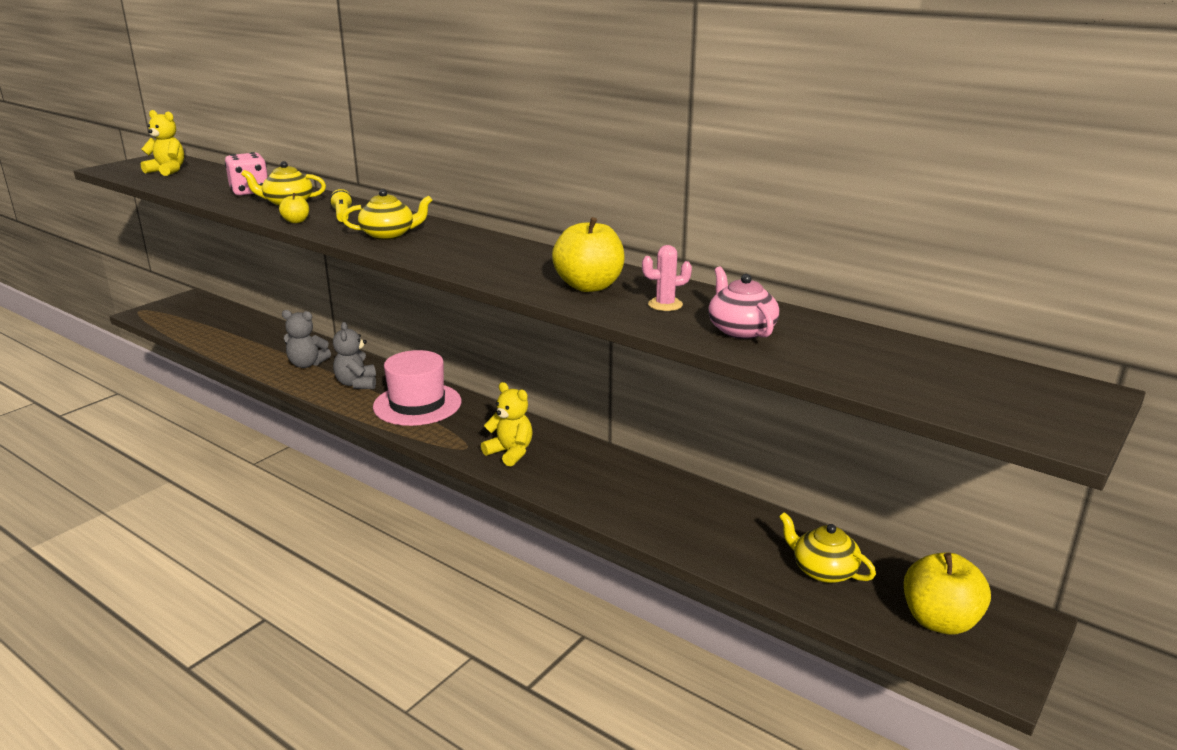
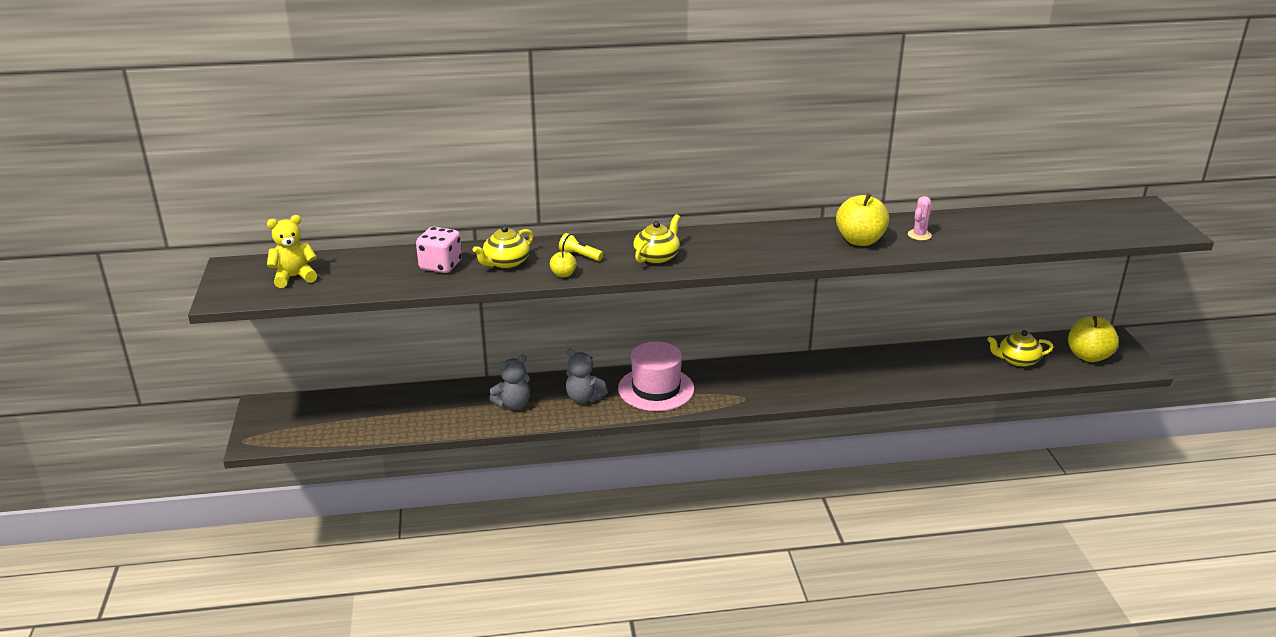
camera: 45 degrees left, 5 degrees up
(510, 453) = (774, 386): yellow teddy bear -> none
(741, 330) = (981, 234): pink teapot -> none

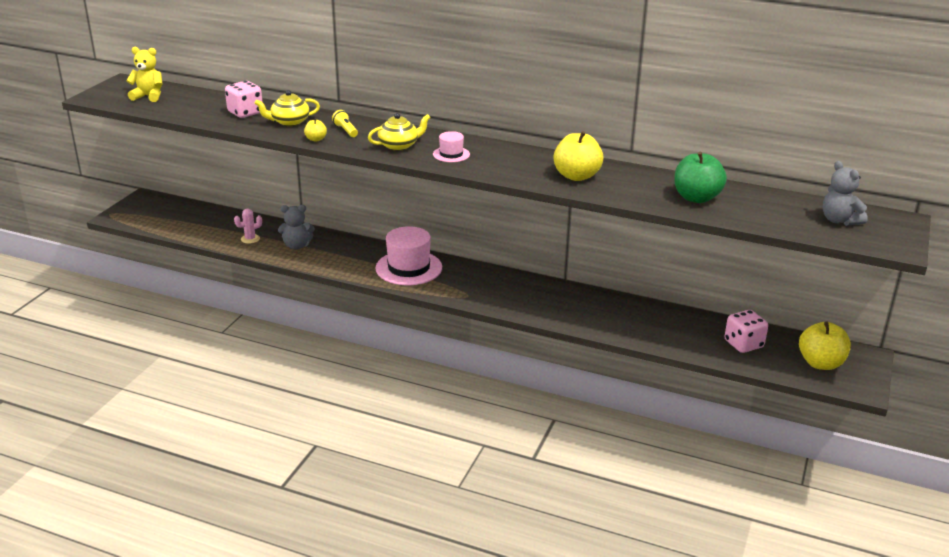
camera: 30 degrees right, 0 degrees up
(584, 398) = (350, 257): grey teddy bear -> grey teddy bear (839, 220)
(719, 251) = (451, 154): none -> pink hat
(919, 235) = (635, 185): pink cactus -> pink cactus (250, 239)
(981, 232) = (696, 198): none -> green apple
(1017, 360) = (743, 344): yellow teapot -> pink dice

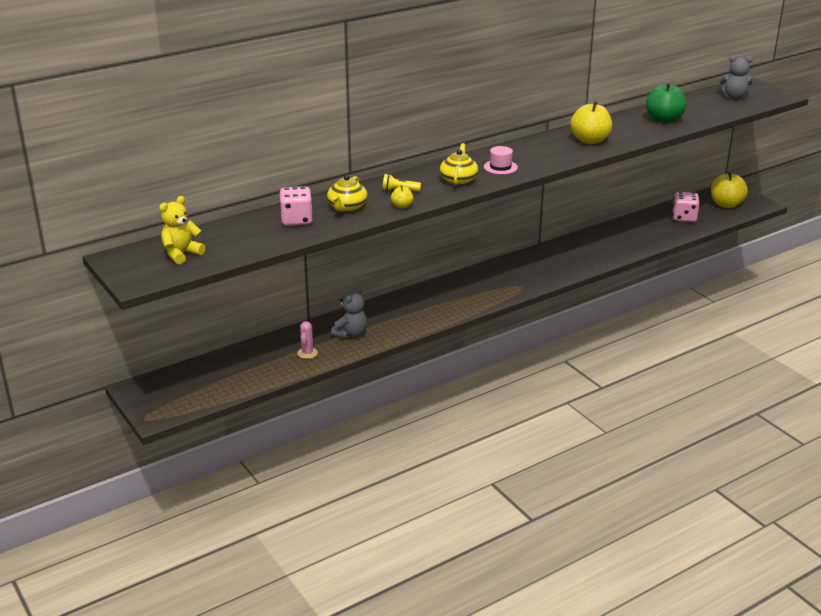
camera: 55 degrees left, 0 degrees up
(409, 268) = (451, 296): pink hat -> none

